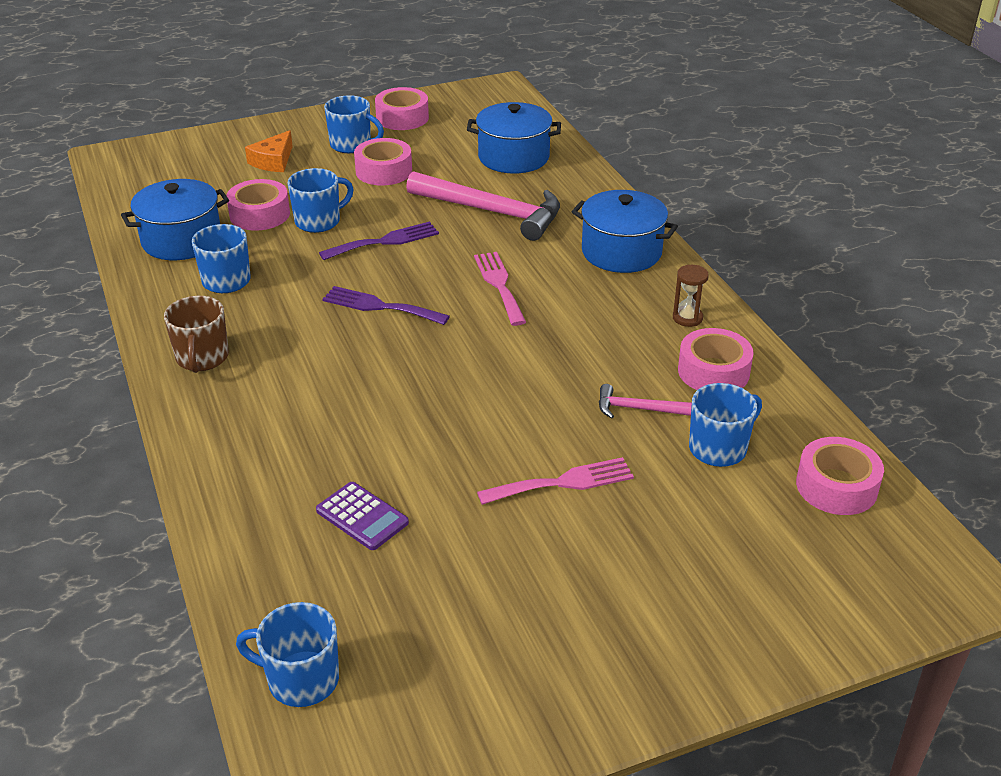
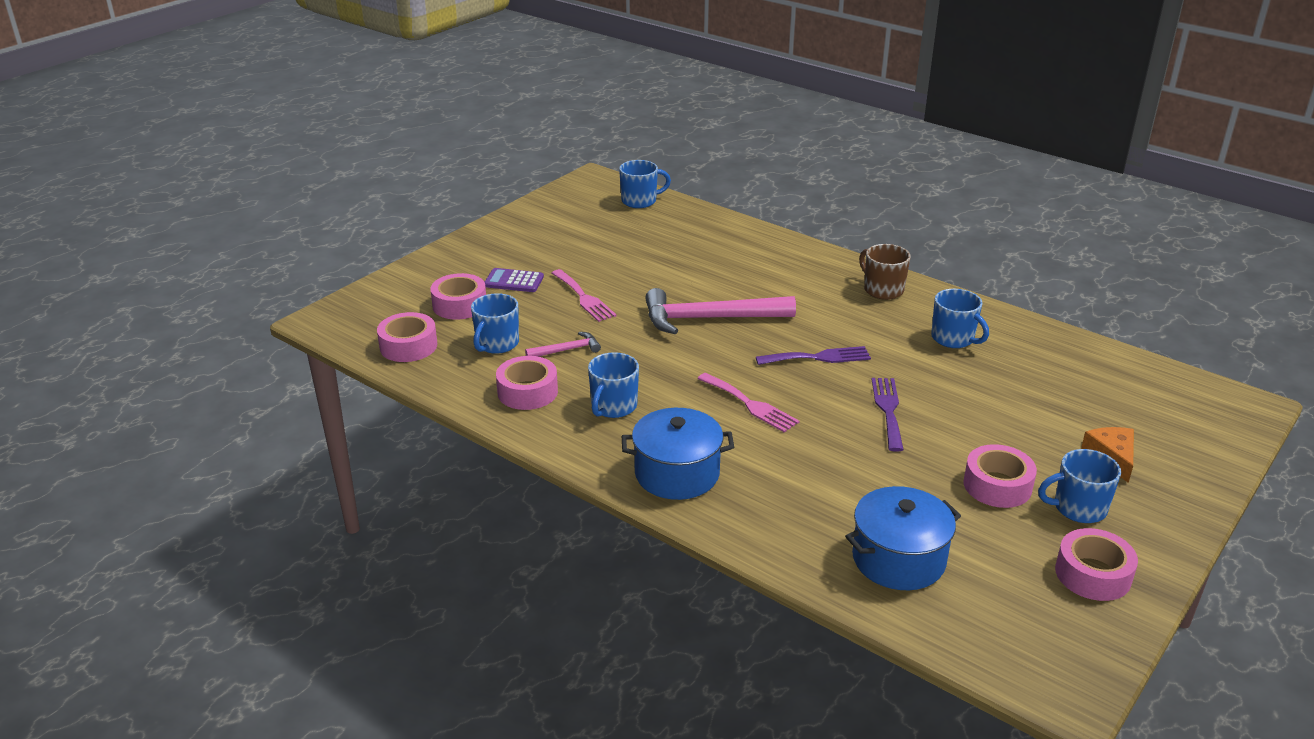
camera: 150 degrees right, 5 degrees down
(181, 240) = (1039, 355): blue pot -> none
(259, 214) = (1024, 397): pink tape -> pink tape (459, 305)
(319, 221) = (968, 409): blue mug -> blue mug (613, 407)
(362, 516) = (681, 253): purple calculator -> purple calculator (514, 281)
(385, 241) = (888, 410): purple fork -> purple fork turned 150 degrees clockwise
(492, 212) = (836, 475): pink hammer -> pink hammer (709, 318)
(563, 482) = (584, 298): pink fork -> pink fork turned 75 degrees counterclockwise
(687, 318) = (573, 428): brown hourglass -> none

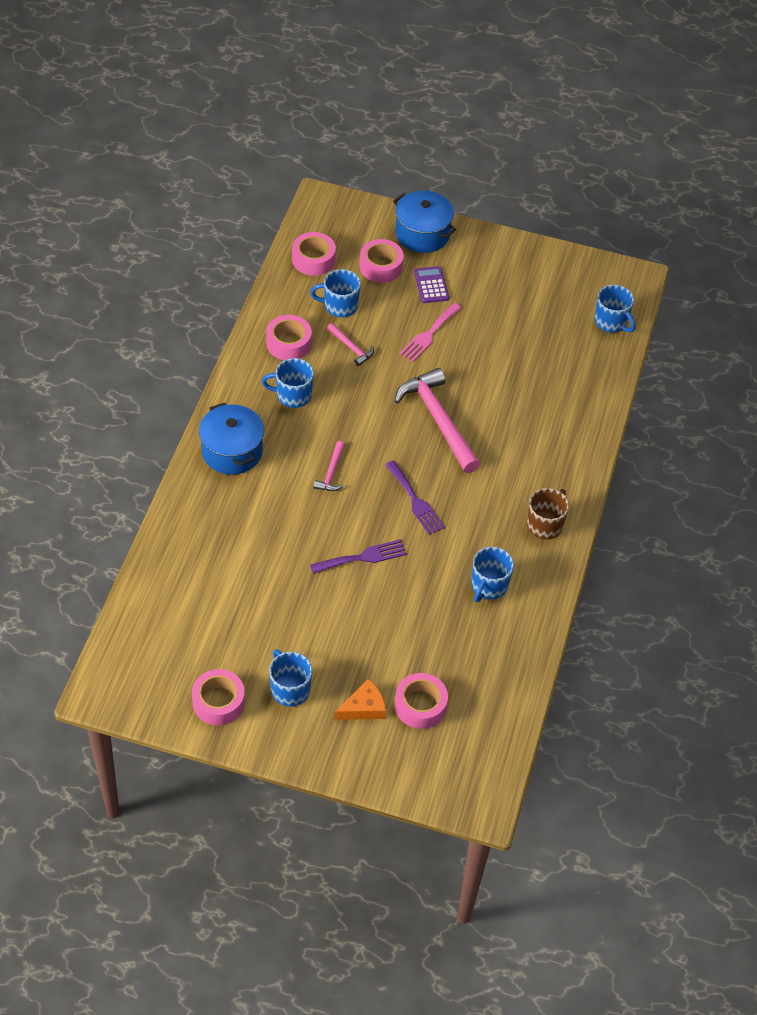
camera: 65 degrees right, 20 degrees up
(750, 404) = (331, 472): pink fork -> pink hammer
(898, 559) = (191, 590): blue pot -> blue pot (422, 234)
(997, 485) = (296, 637): pink tape -> pink tape (420, 705)

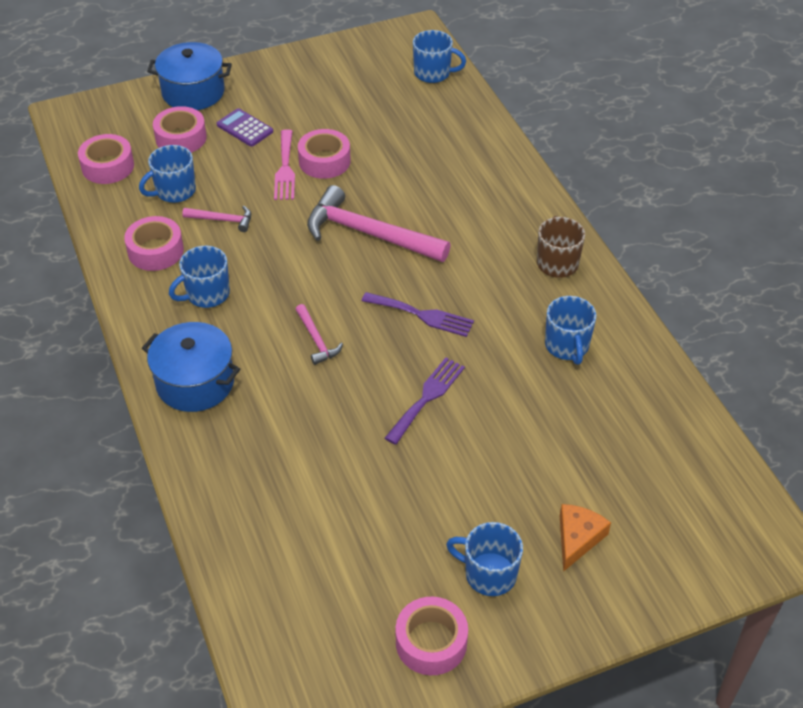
camera: 35 degrees left, 5 degrees down
(420, 705) = (626, 497): pink tape -> pink tape (324, 161)

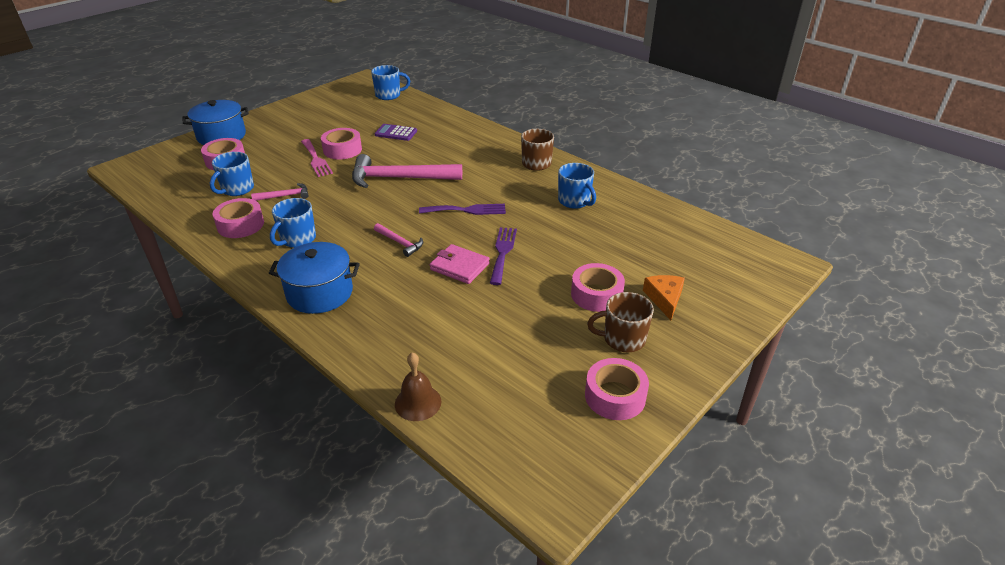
camera: 25 degrees left, 10 degrees down
(108, 166) = (174, 188): pink tape -> pink tape (596, 294)
(225, 565) = (418, 402): none -> brown bell
(245, 128) = (272, 146): purple calculator -> purple calculator (396, 133)
(365, 400) = (459, 266): none -> pink wallet
(489, 574) = (622, 339): blue mug -> brown mug

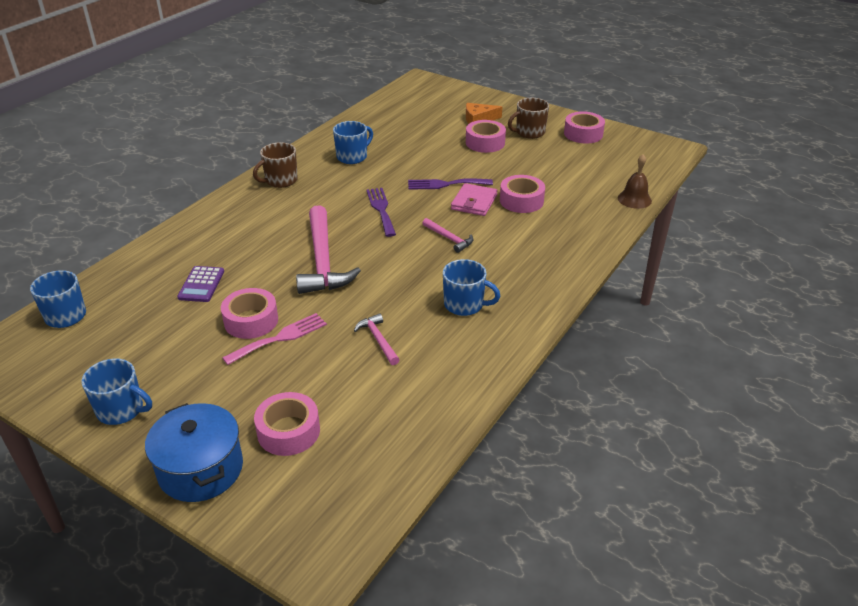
camera: 100 degrees left, 0 degrees up
(237, 189) = (370, 389): blue mug -> blue mug (121, 410)
(240, 225) = (451, 357): pink tape -> pink tape (521, 201)
(320, 293) = (543, 268): blue pot -> none
(400, 243) = (449, 238): pink hammer -> pink hammer turned 105 degrees clockwise
(622, 339) = (529, 132): brown mug -> brown mug turned 75 degrees clockwise

